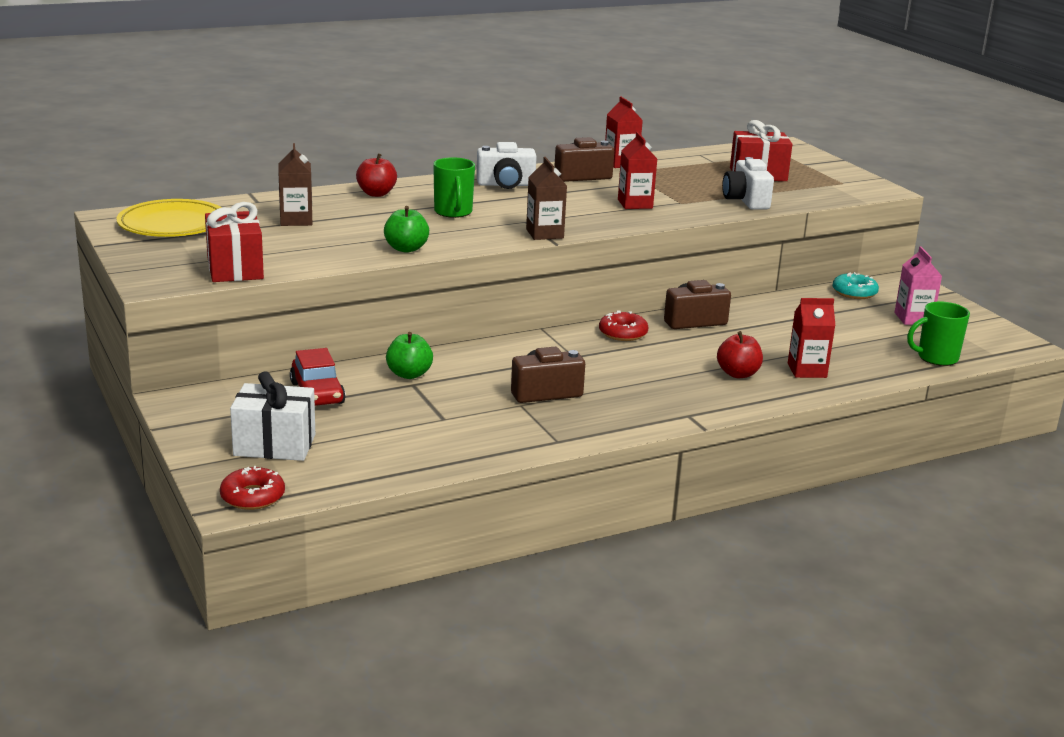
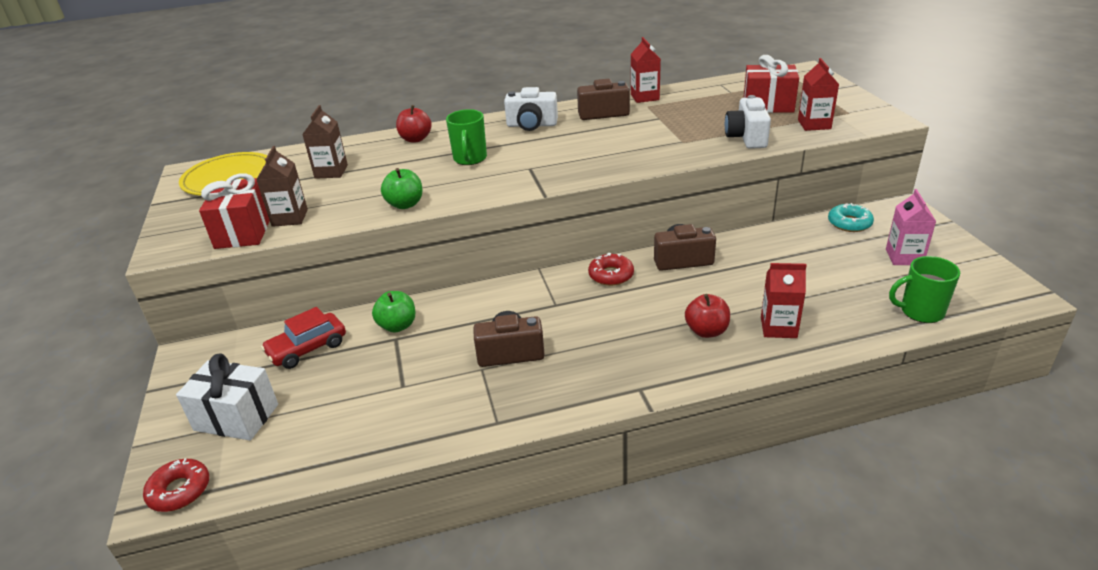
camera: 15 degrees right, 10 degrees up
(317, 393) = (307, 348): red car -> red car turned 60 degrees clockwise
(544, 234) = (539, 183): brown carton -> brown carton (290, 218)
(635, 204) = (639, 144): red carton -> red carton (814, 124)

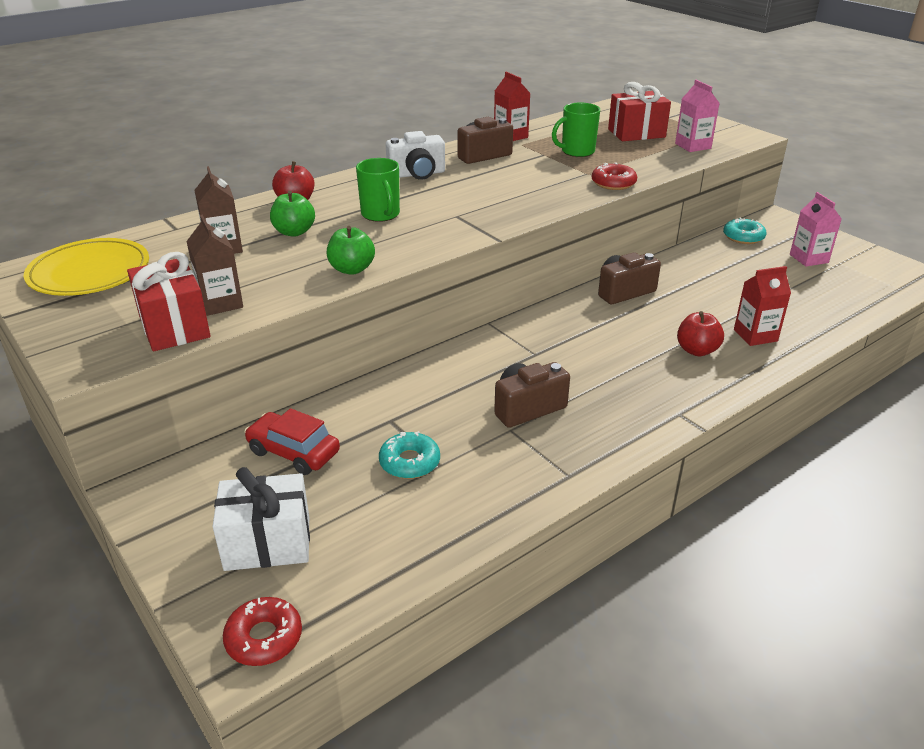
camera: 25 degrees left, 0 degrees up
(307, 348) = (293, 452): red car -> red car turned 90 degrees clockwise
(382, 378) = (409, 462): none -> turquoise donut
(397, 326) = (381, 407): green apple -> green apple (294, 232)
(611, 275) = (567, 317): red donut -> red donut (613, 183)
(746, 137) = (644, 163): white camera -> none
(814, 124) = (693, 146): red carton -> pink carton
(920, 311) = (855, 301): green mug -> green mug (576, 151)

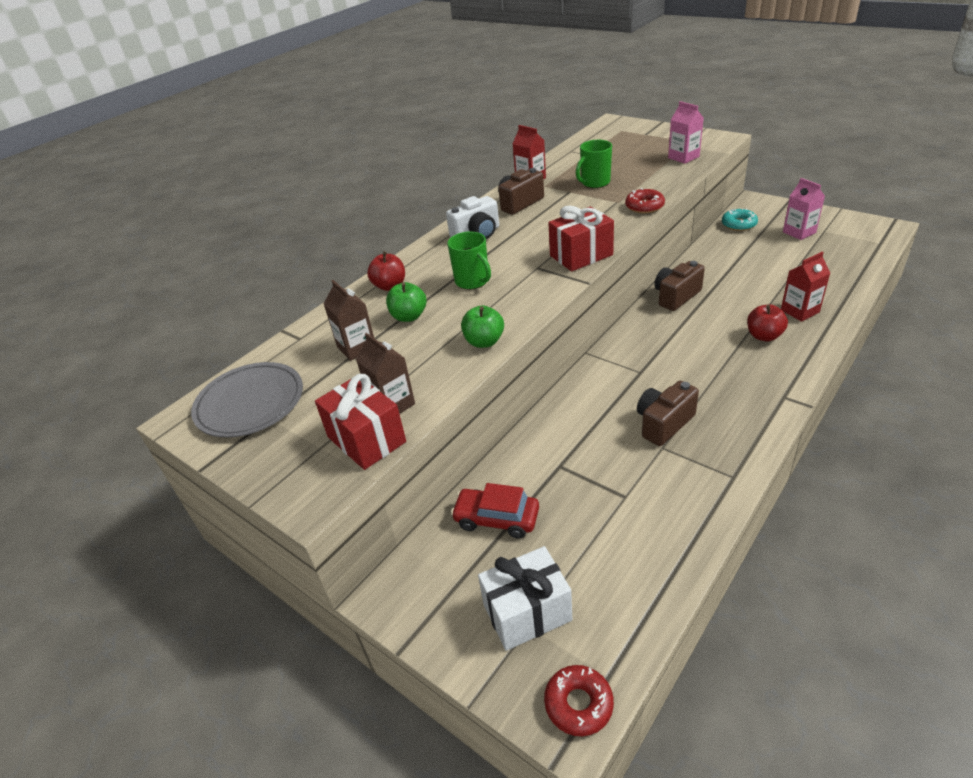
camera: 10 degrees left, 5 degrees up
(89, 272) = (250, 403): yellow plate -> grey plate
(409, 462) = (599, 501): turquoise donut -> none
(636, 133) = (631, 155): red gift -> red gift (581, 255)

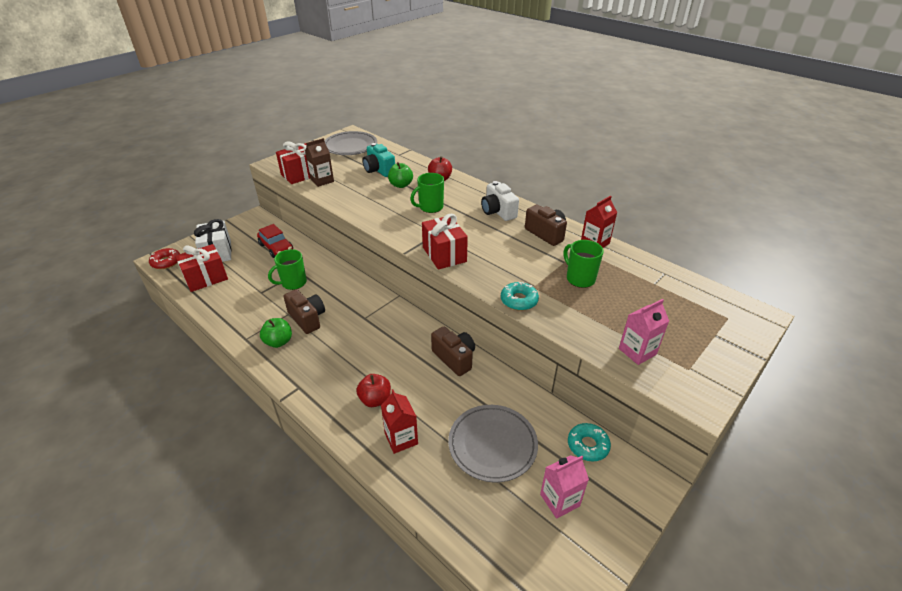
camera: 90 degrees right, 0 degrees up
(357, 347) = (379, 170): brown carton -> turquoise camera
(484, 342) = (358, 208): green apple -> green apple (278, 342)
(496, 519) = (276, 247): red car -> red car turned 120 degrees clockwise
(590, 463) = (293, 283): none -> green mug
(612, 595) = (206, 278): none -> red gift
(644, 206) = (519, 300): red donut -> turquoise donut
(769, 264) = (492, 444): none -> grey plate

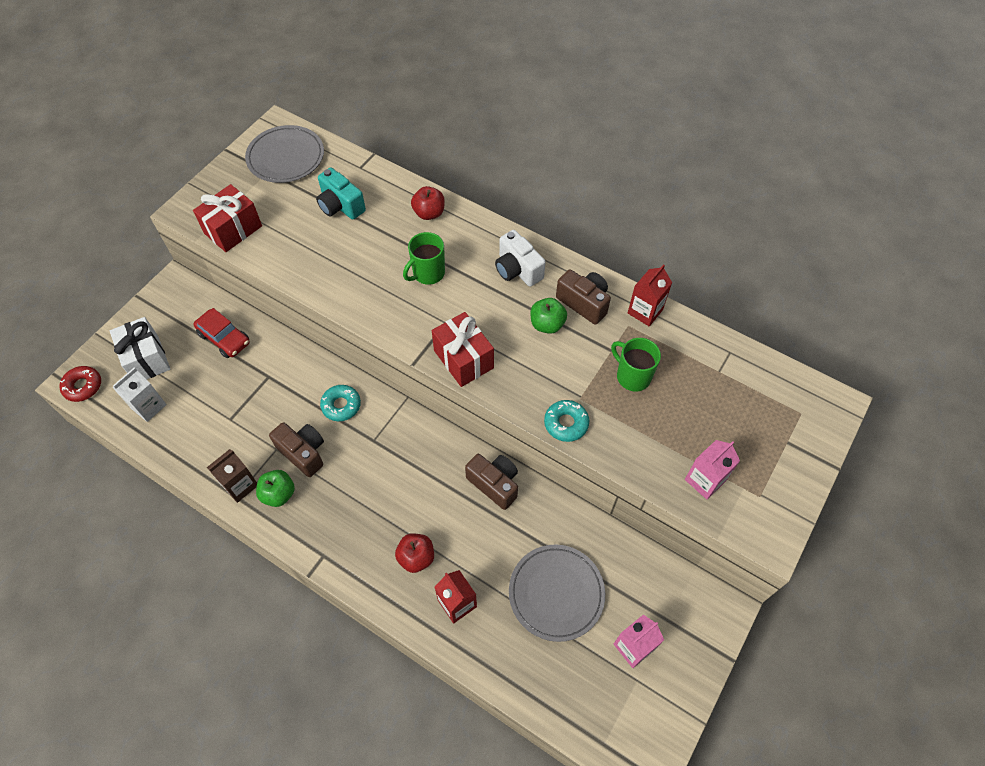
camera: 10 degrees left, 20 degrees up
(206, 278) = (149, 406): red gift -> white carton
(293, 283) = (267, 397): green mug -> none
(322, 180) = (267, 239): brown carton -> brown carton (240, 485)
(401, 185) = (378, 233): green apple -> green apple (547, 324)
(588, 445) = (656, 576): turquoise donut -> turquoise donut (341, 405)

